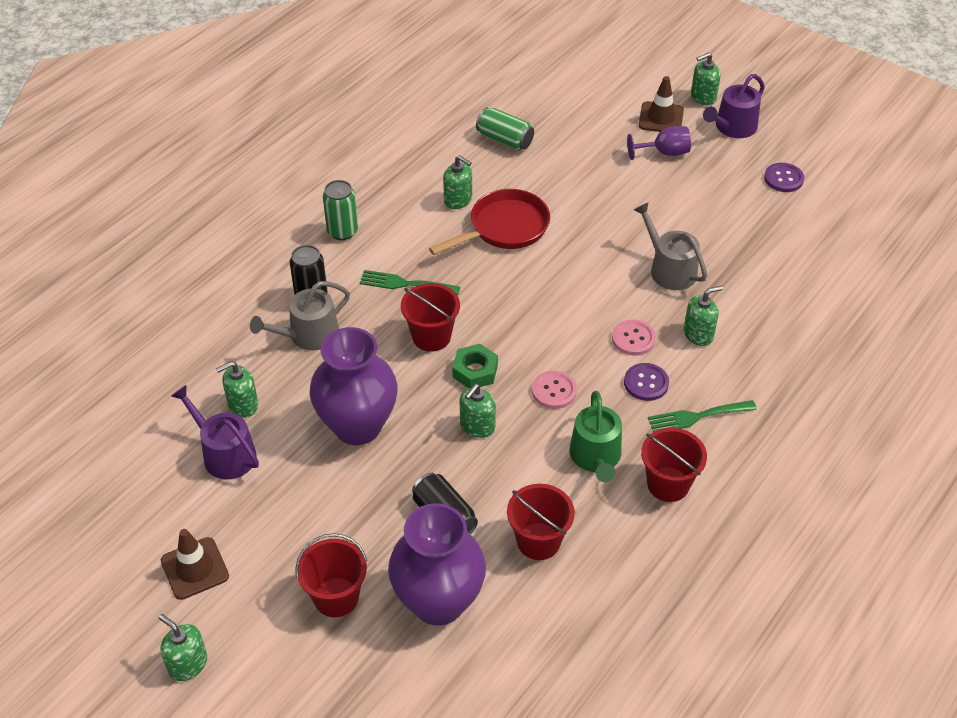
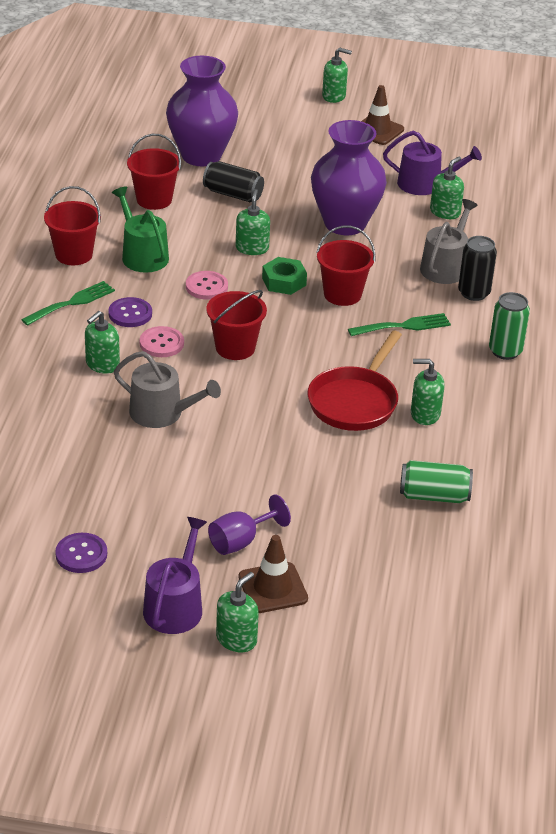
camera: 150 degrees right, 10 degrees down
(336, 597) = (271, 141): red bucket -> red bucket (235, 348)

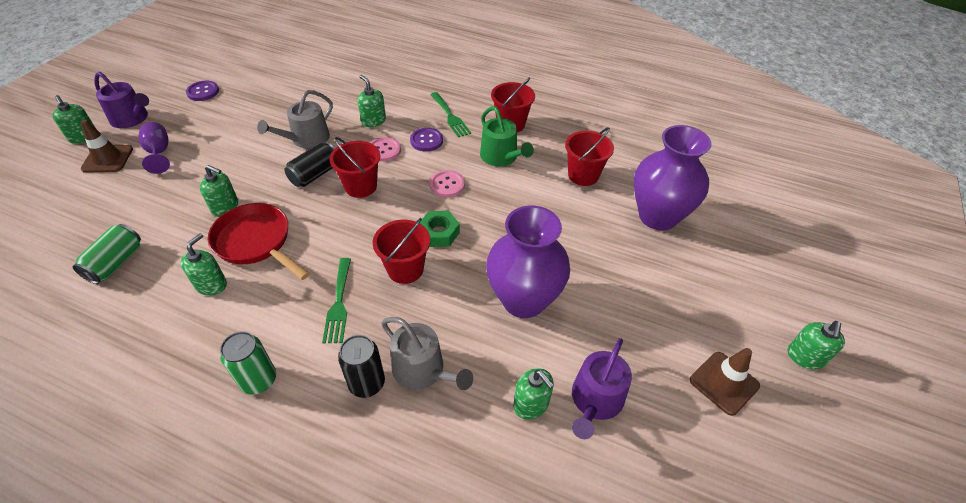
camera: 105 degrees right, 10 degrees up
(142, 255) = (501, 157): green watering can -> green watering can turned 75 degrees clockwise
(233, 194) = (587, 226): black can -> black can (315, 174)
(252, 248) = (496, 222): green soap dispenser -> green soap dispenser (225, 207)

